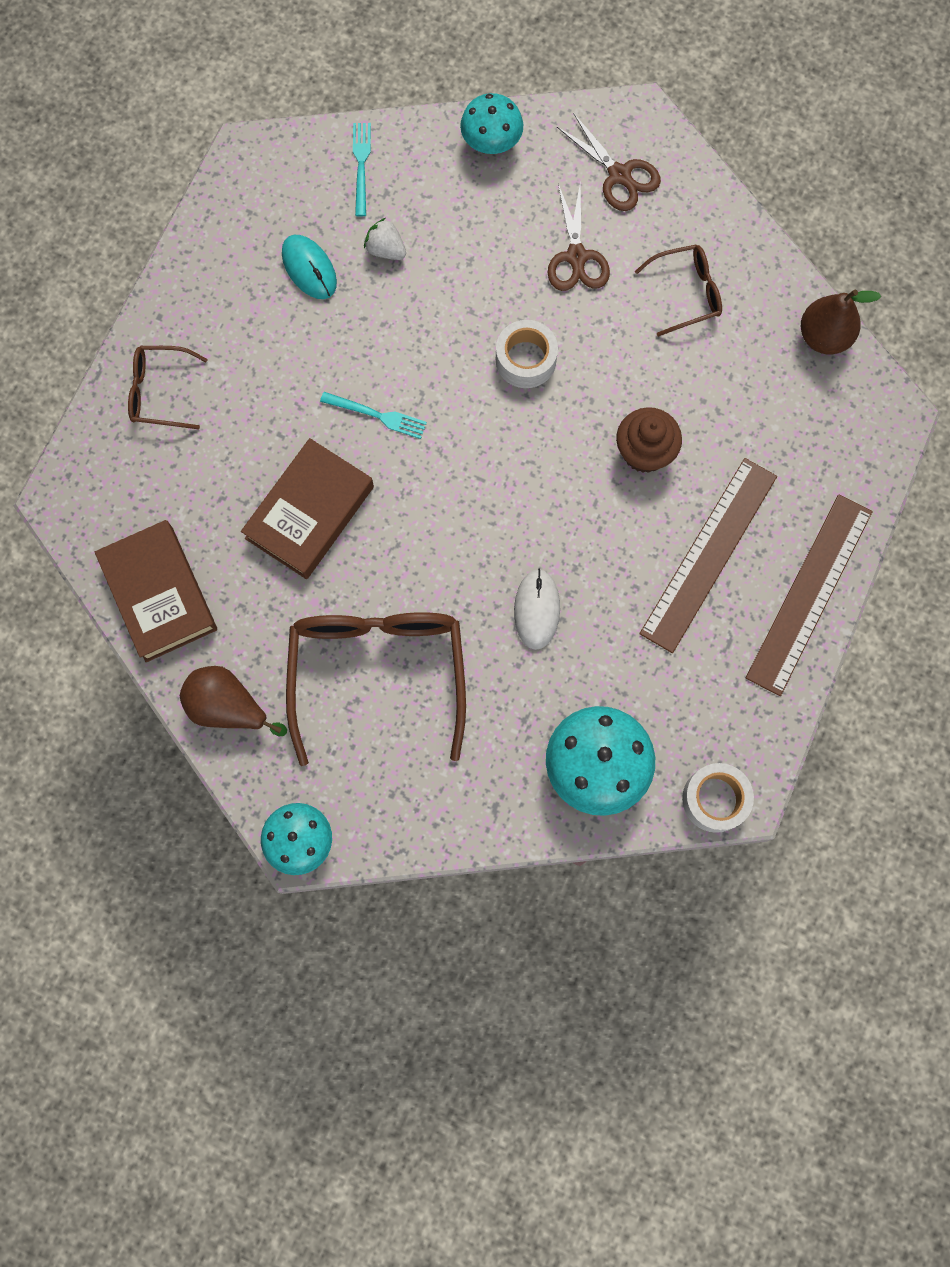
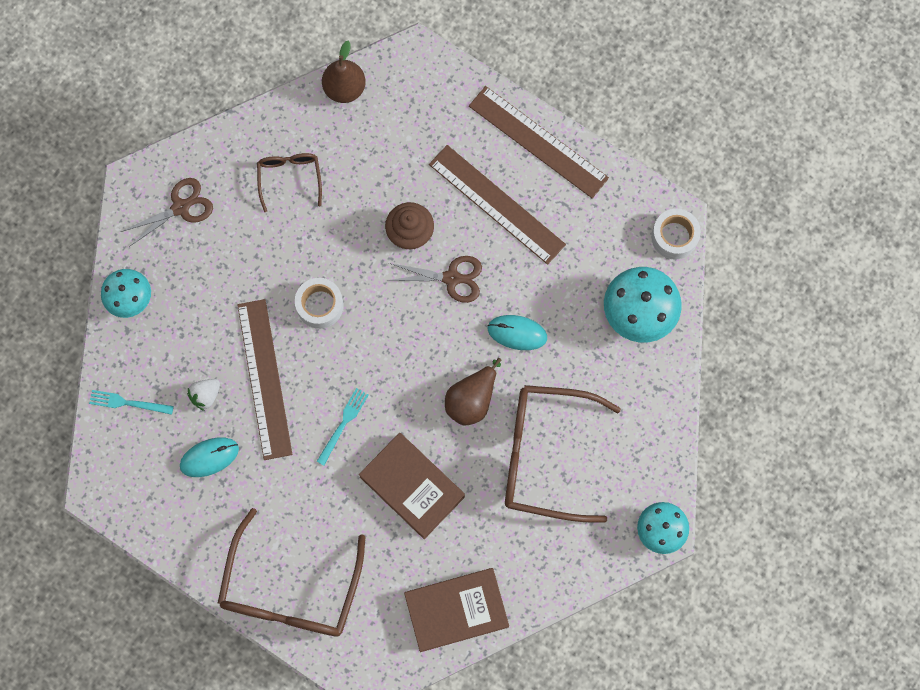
camera: 80 degrees left, 0 degrees up
(160, 392) = (291, 588): brown glasses -> brown glasses, size x1.98
(228, 707) = (553, 569): brown pear -> brown pear (472, 399)
(419, 312) = (264, 379): none -> brown ruler
(537, 609) = (517, 333): white mouse -> turquoise mouse
(576, 256) = (242, 252): brown scissors -> brown scissors (451, 278)

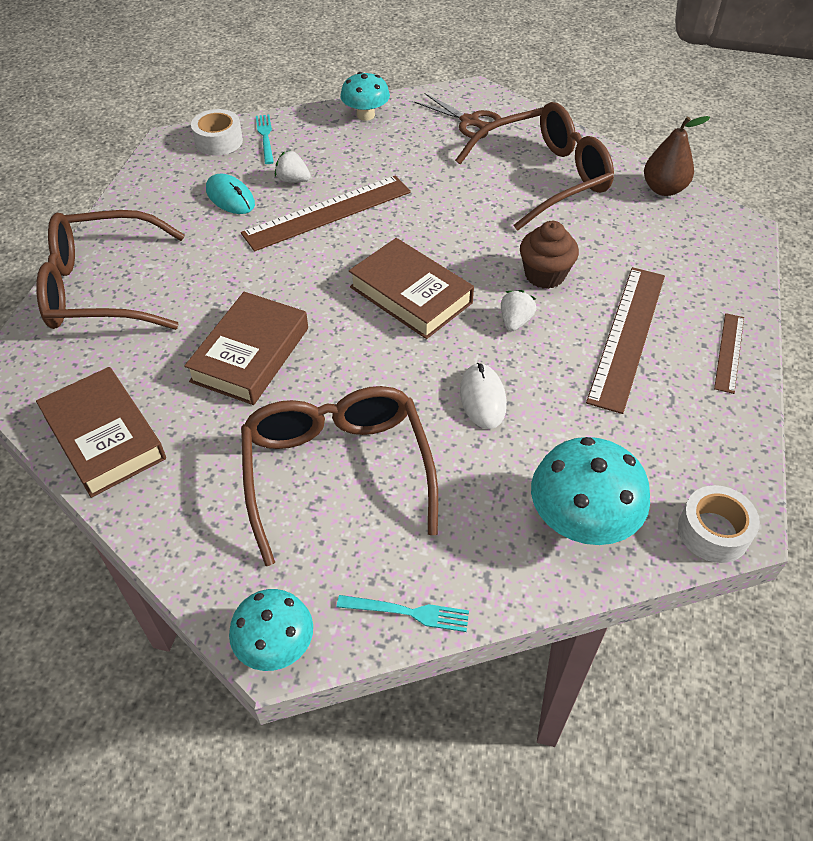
camera: 70 degrees right, 25 degrees down
(290, 178) = (544, 177): brown glasses -> brown glasses, size x1.98
(320, 305) = (425, 230): white tape -> white tape (219, 141)
(343, 424) = (303, 280): turquoise fork -> turquoise fork (407, 612)
(393, 345) = (411, 295): none -> brown book
(451, 278) = (515, 321): brown scissors -> white strawberry
(472, 399) = (378, 379): brown pear -> none
(517, 333) = (482, 398): turquoise mouse -> white mouse
(538, 142) = (729, 352): brown ruler -> brown ruler, size x0.53

